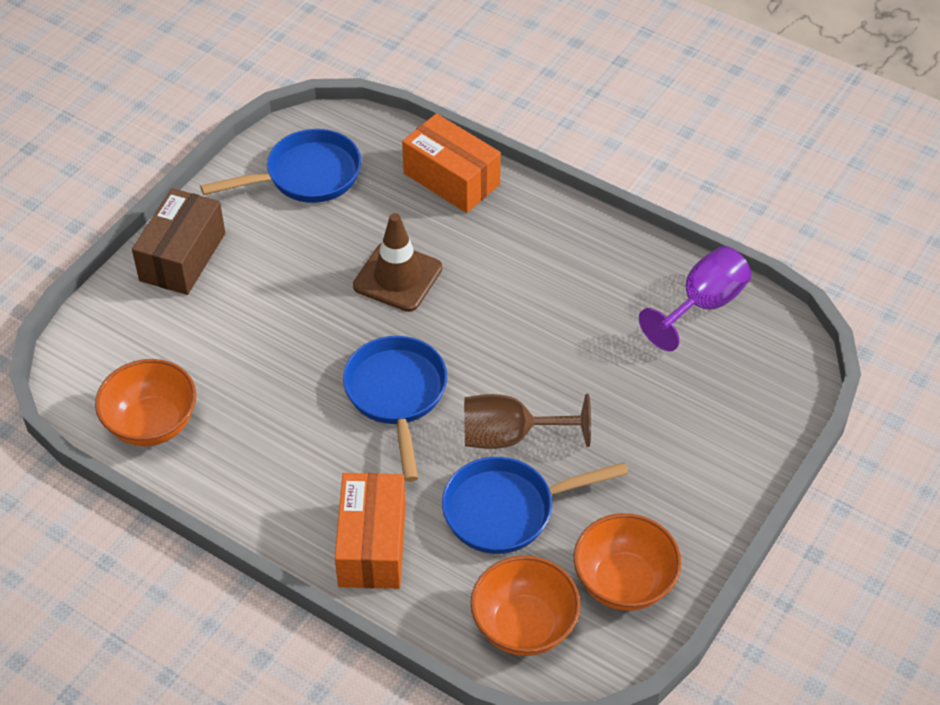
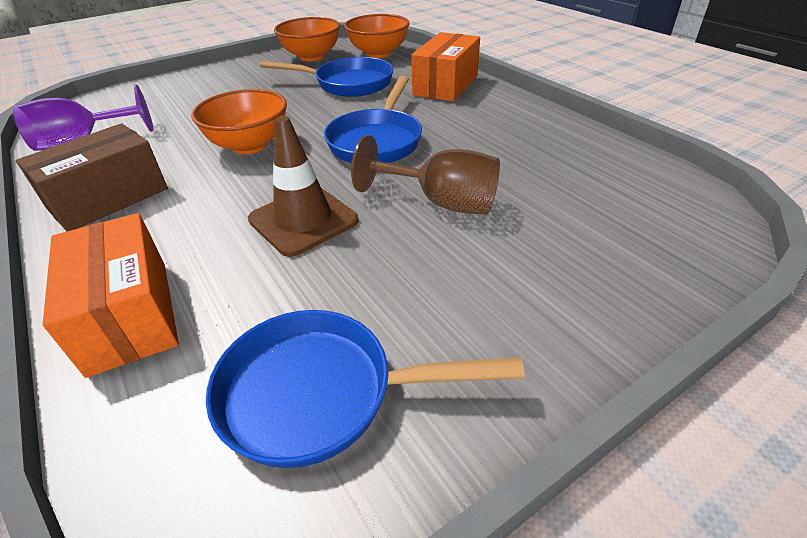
camera: 155 degrees left, 10 degrees down
(152, 424) = (610, 164): orange bowl -> orange bowl (249, 145)
(182, 257) = (565, 314): brown box -> brown box (108, 198)
(510, 436) = (312, 108): brown goblet -> brown goblet (441, 202)

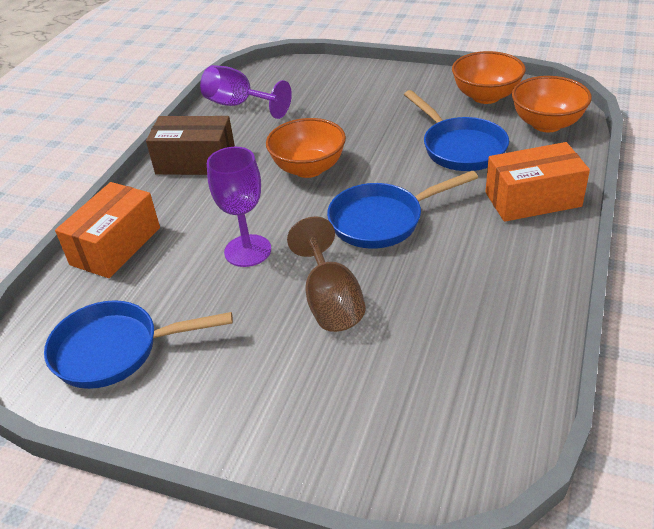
camera: 55 degrees right, 0 degrees up
(303, 220) = (247, 251): brown traffic cone -> purple goblet
(321, 394) = (115, 350): blue pan -> blue pan turned 60 degrees counterclockwise

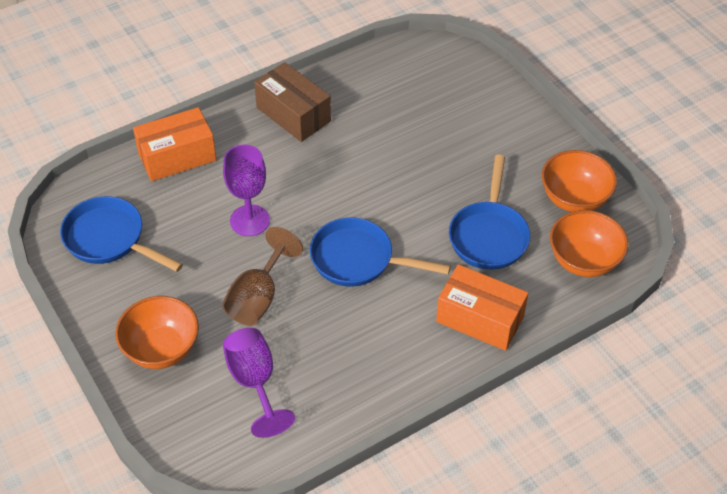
camera: 35 degrees right, 10 degrees up
(239, 105) = (379, 75): purple goblet -> purple goblet (254, 382)
(308, 168) = (361, 176): orange bowl -> orange bowl (161, 349)

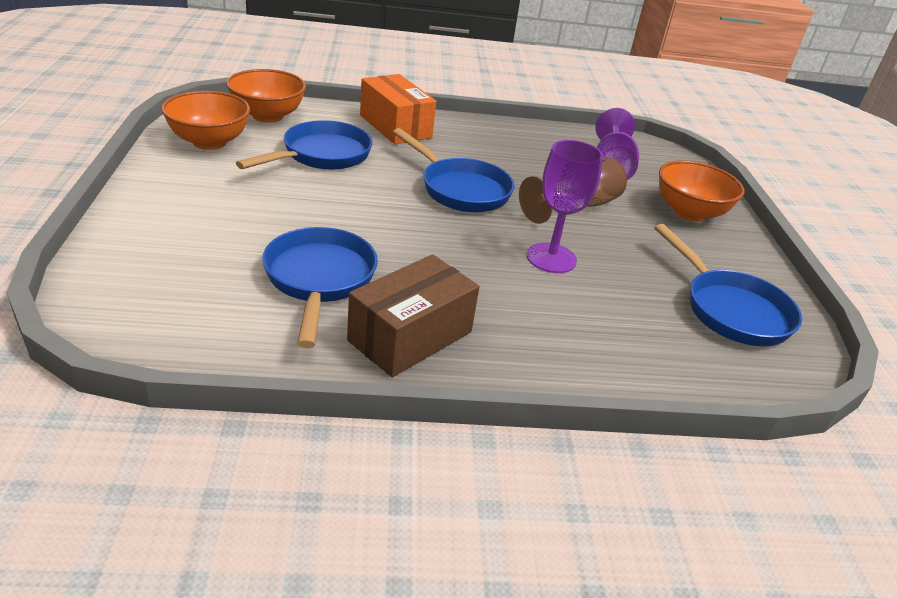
camera: 155 degrees left, 15 degrees down
(177, 157) = (612, 359): orange box -> none
(293, 114) = (410, 336): brown box -> brown box turned 60 degrees clockwise
(371, 123) = (319, 280): none -> blue pan

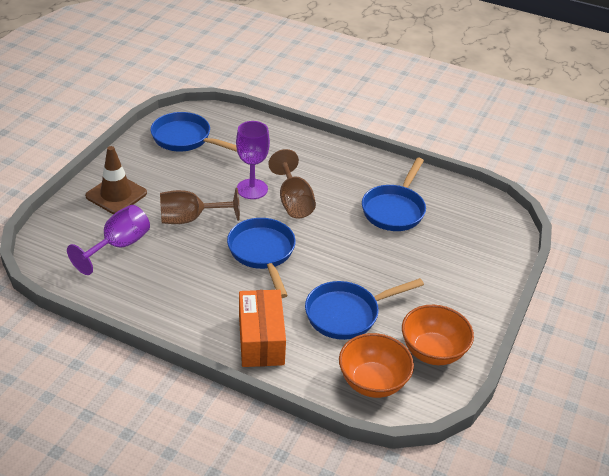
camera: 150 degrees left, 5 degrees up
(410, 336) = (363, 171): brown box -> none
(479, 255) = (293, 201): none -> brown goblet
(689, 212) = (116, 195): orange bowl -> brown traffic cone
(731, 310) = (185, 139): blue pan -> blue pan turned 60 degrees counterclockwise

